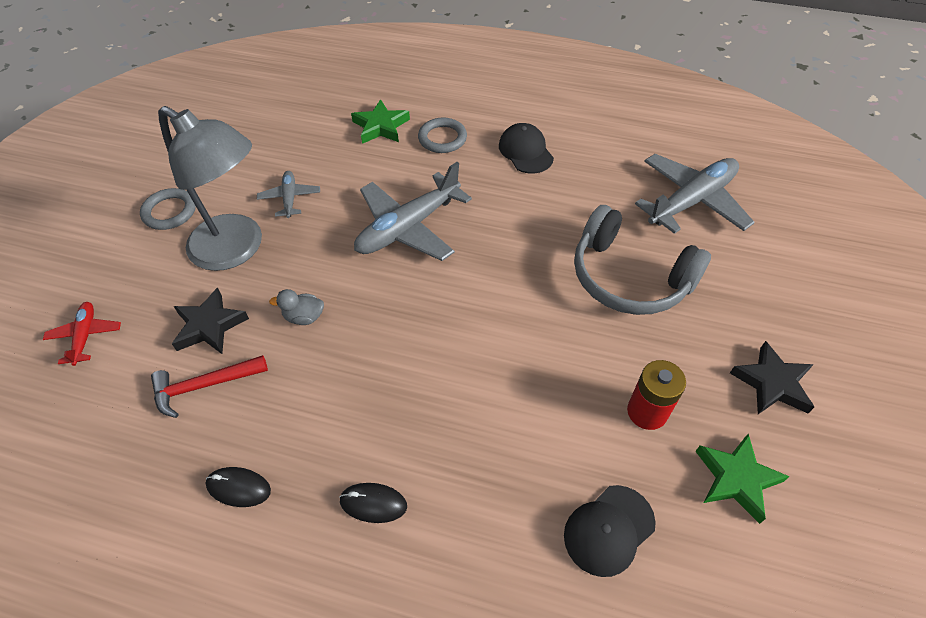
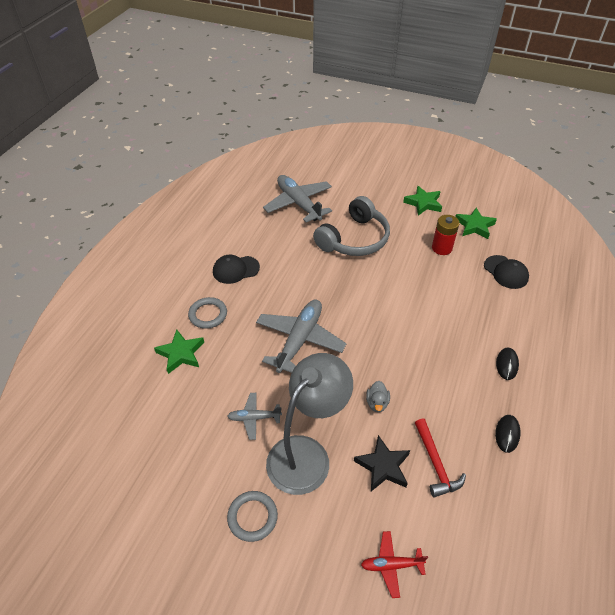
camera: 85 degrees left, 5 degrees down
(408, 227) = (299, 340): grey plane -> grey plane turned 120 degrees counterclockwise
(772, 383) = (423, 203): black star -> green star

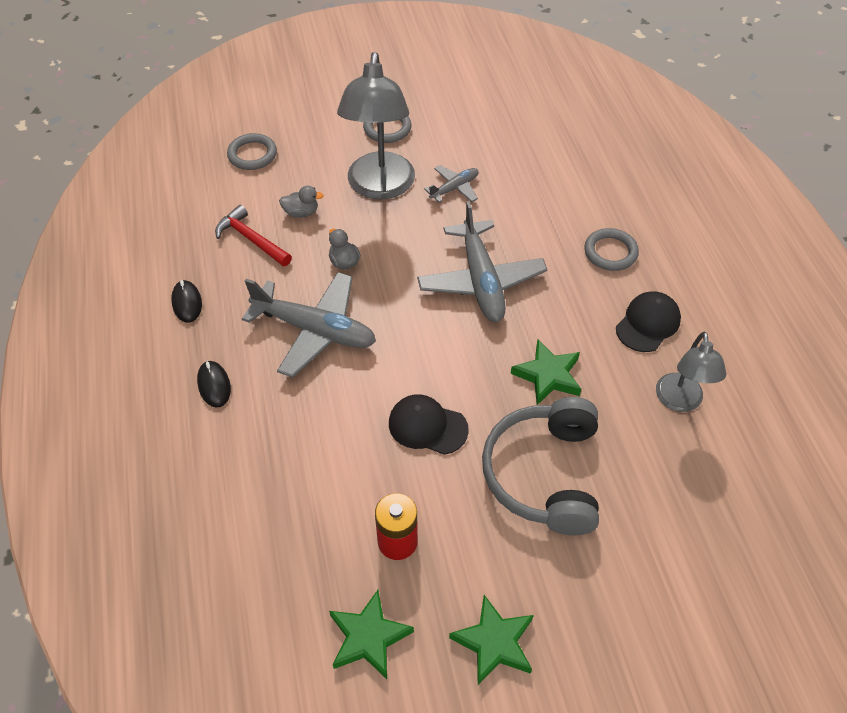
camera: 145 degrees right, 5 degrees up
(181, 353) = (587, 201): green star -> green star (548, 375)
(263, 233) = (680, 401): none -> grey lamp
(298, 204) = (694, 496): grey plane -> grey plane (315, 330)
(383, 466) = (301, 213): black star -> grey duck
(391, 565) = (252, 154): red plane -> grey ring
(506, 272) = (269, 550): black cap -> black cap (427, 426)

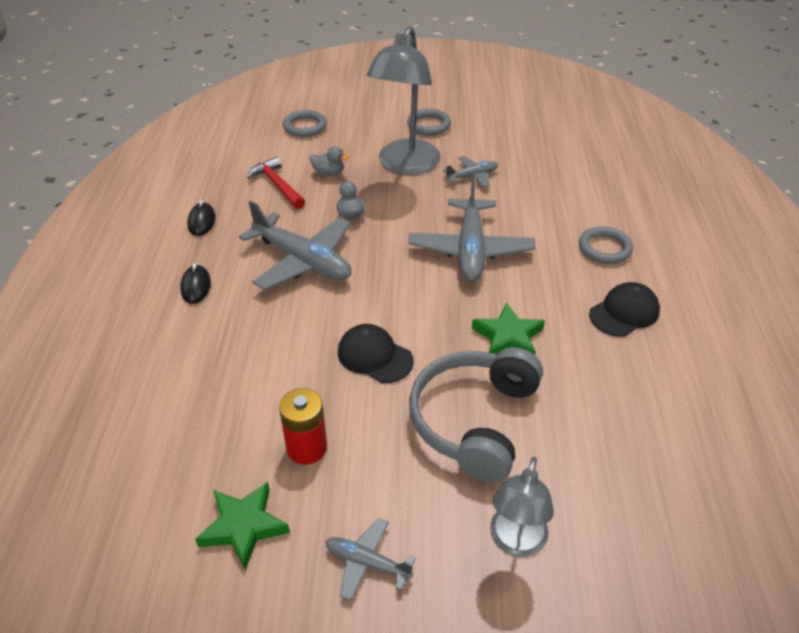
camera: 15 degrees right, 10 degrees down
(494, 642) = (367, 563): green star -> grey plane
(680, 401) = (637, 385): grey lamp -> grey lamp (516, 542)

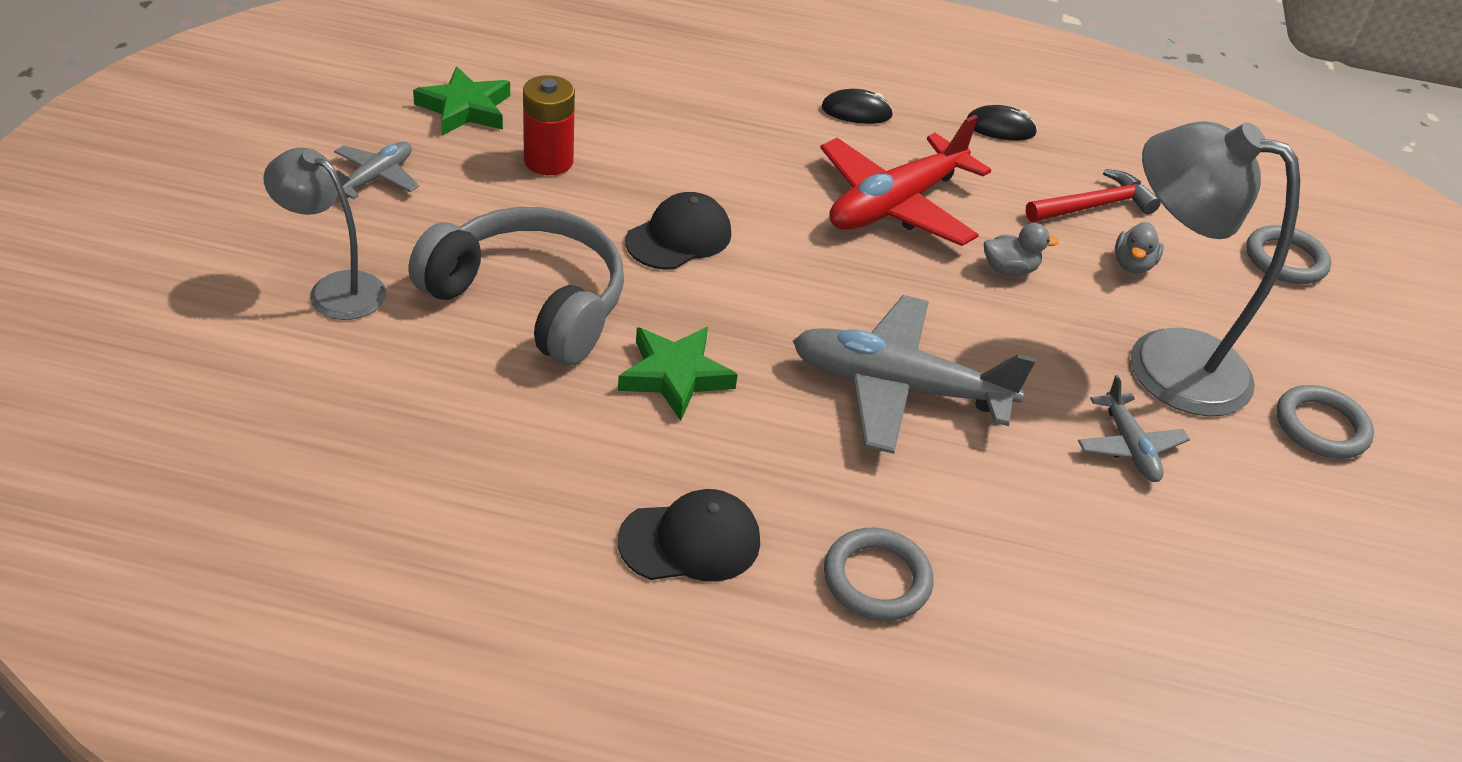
camera: 95 degrees right, 0 degrees up
(303, 261) = (895, 205): grey plane -> red plane
(624, 312) = (690, 541): black cap -> black cap turned 75 degrees counterclockwise

